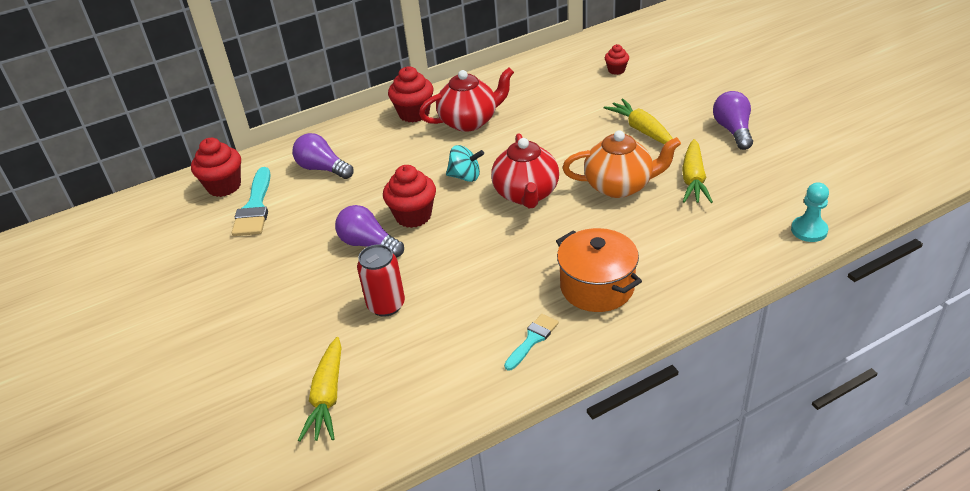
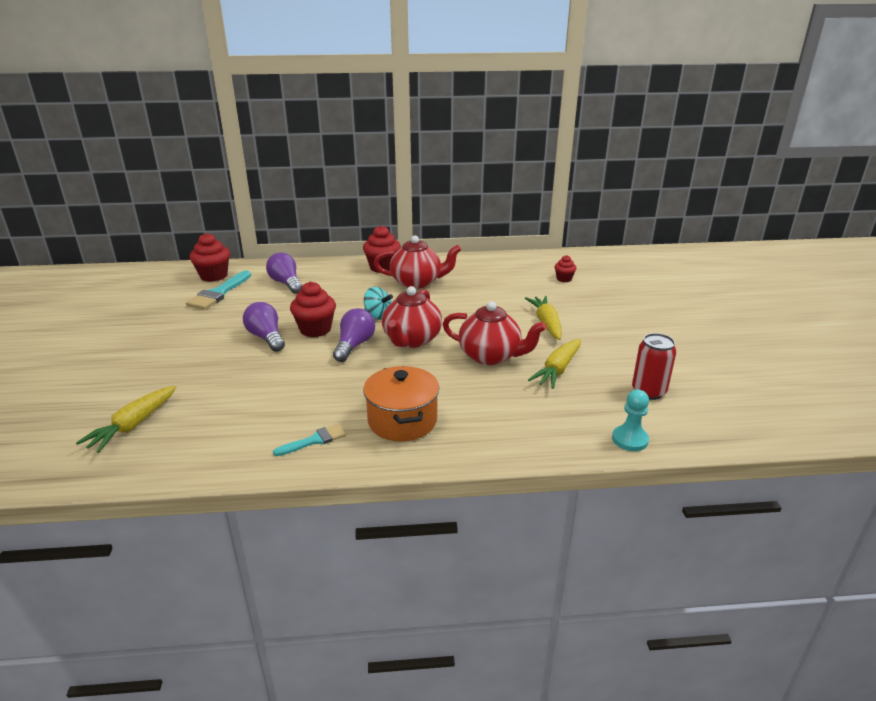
camera: 20 degrees right, 10 degrees down
(386, 305) = (236, 380): red can -> red can (648, 391)
(619, 186) = (490, 356): orange teapot -> red teapot
(733, 130) = (626, 345): purple light bulb -> purple light bulb (354, 345)

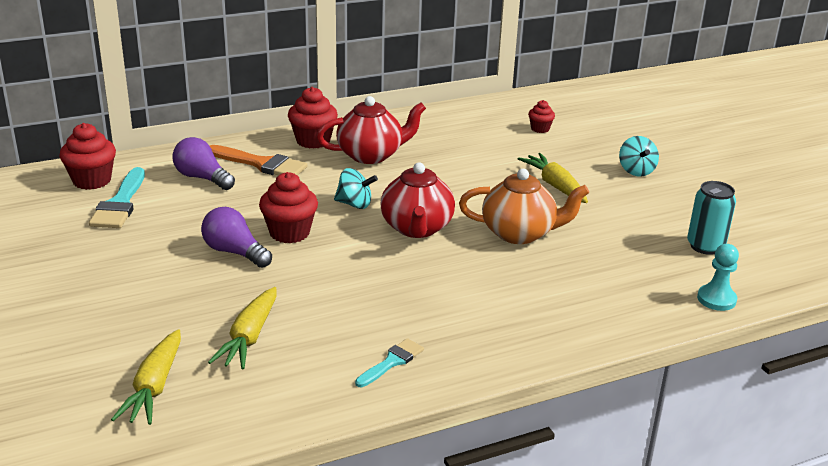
camera: 20 degrees left, 0 degrees up
(333, 279) = (261, 164): none -> orange brush
(354, 345) = (353, 245): purple light bulb -> none
(402, 421) = (473, 322): orange pot -> none
(490, 356) = (519, 233): red teapot -> orange teapot
(558, 370) = (601, 237): yellow carrot -> yellow carrot (249, 337)
(625, 321) = (636, 171): none -> turquoise spinning top
(648, 391) = (705, 246): red can -> turquoise can

